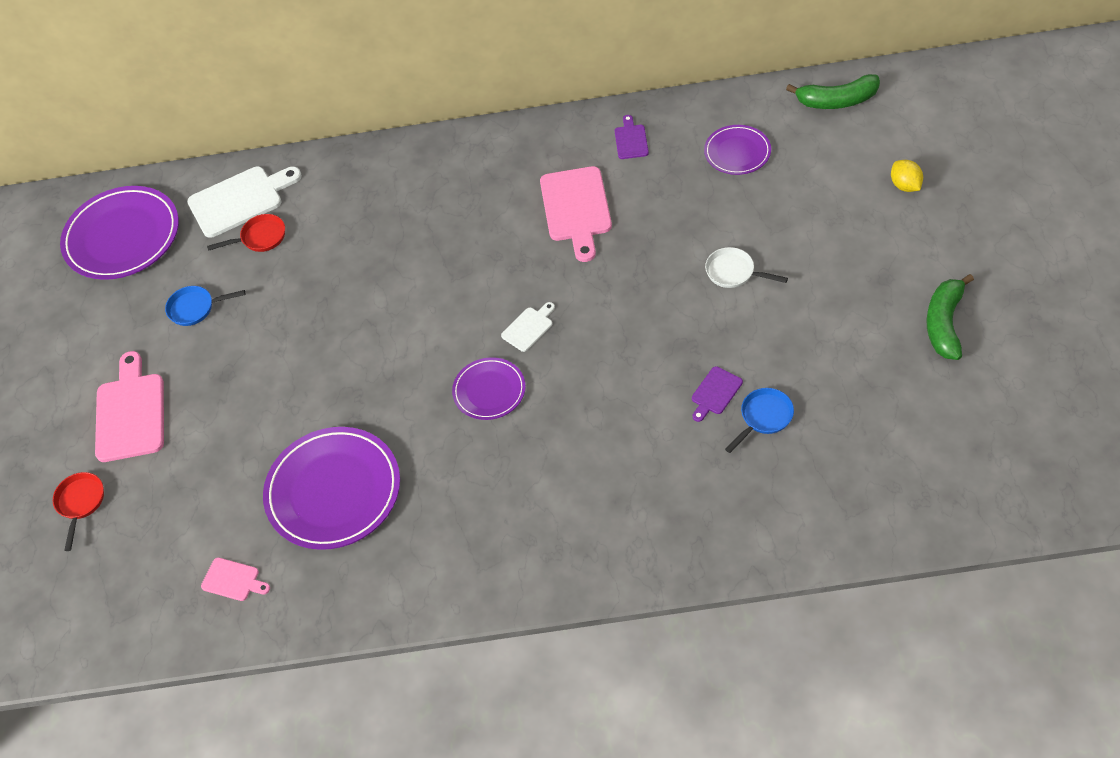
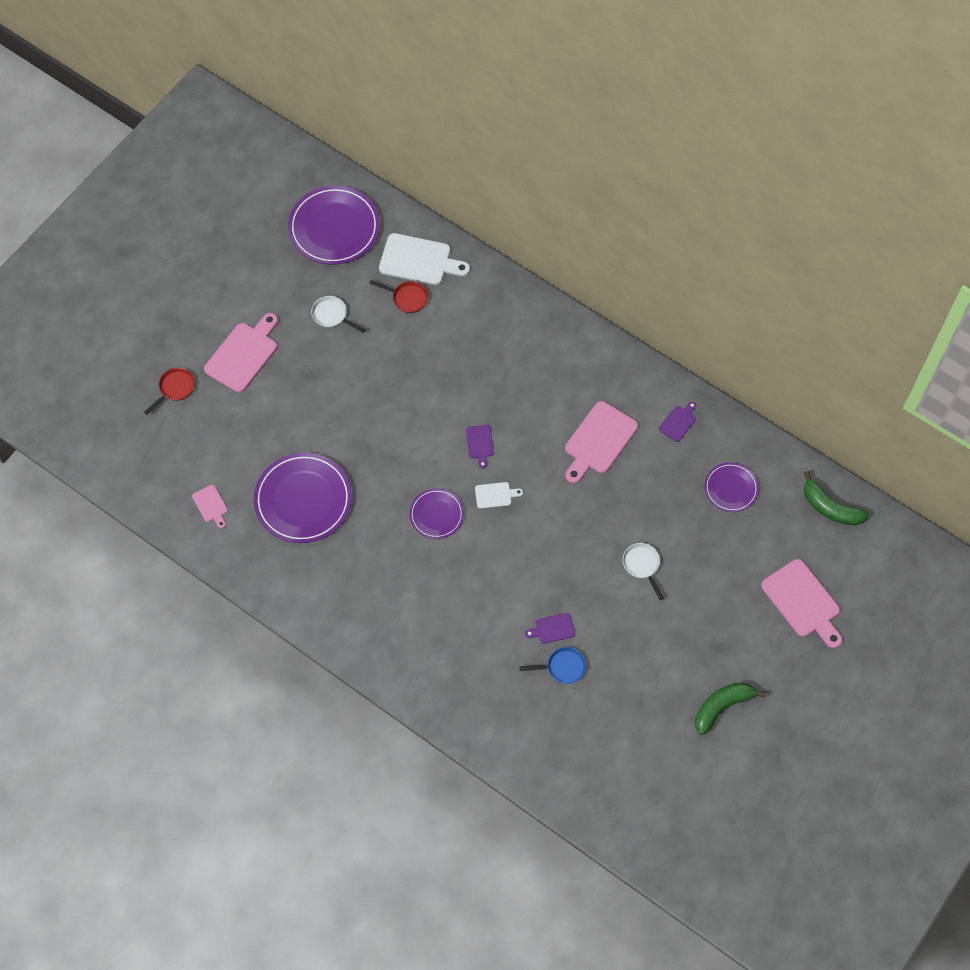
camera: 35 degrees right, 10 degrees up
(195, 308) = (332, 315): blue pan -> white pan
(465, 298) = (480, 443): none -> purple cutting board
(905, 185) = (803, 602): yellow lemon -> pink cutting board

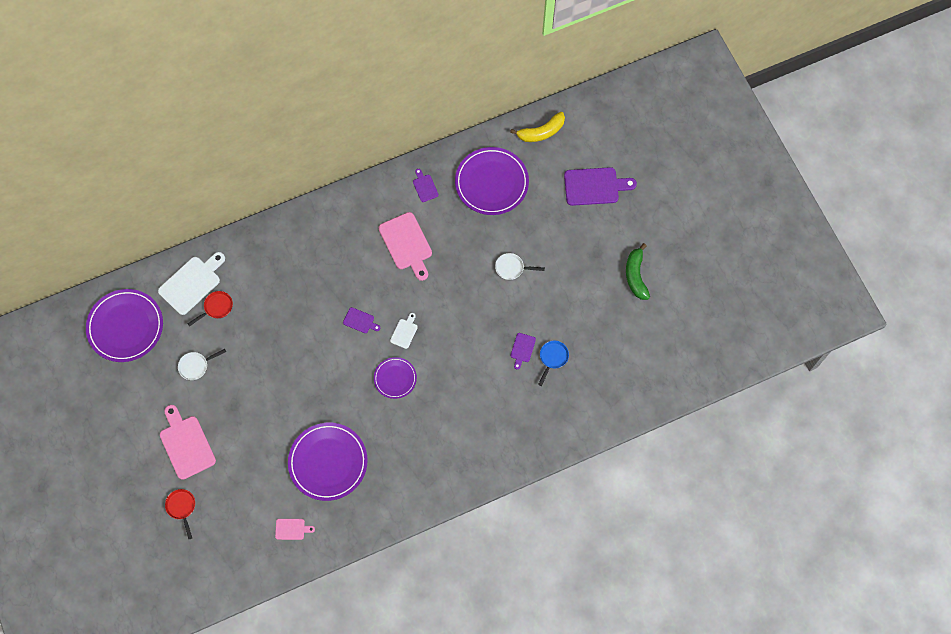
camera: 60 degrees left, 5 degrees up
(731, 488) = (491, 183): purple plate -> purple plate, size x1.81
(803, 602) = (594, 186): pink cutting board -> purple cutting board
(830, 508) = (541, 132): green banana -> yellow banana

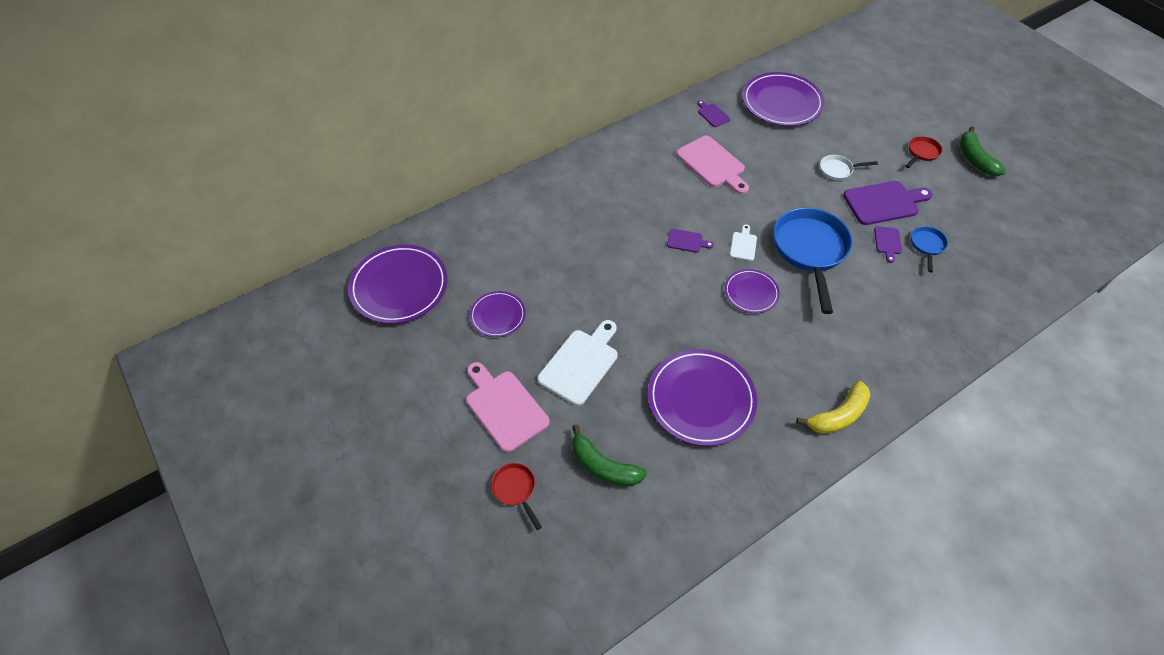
camera: 10 degrees left, 15 degrees down
(192, 283) = (474, 232): white cutting board -> white cutting board (580, 364)
(196, 366) = (498, 315): white pan -> purple plate
(216, 307) = (509, 252): red pan -> red pan (922, 153)
(245, 501) = (603, 466): none -> green banana
(292, 529) = (679, 492): pink cutting board -> none
(456, 347) = (810, 251): none -> blue pan
(541, 132) = (813, 59): yellow banana -> yellow banana (838, 415)
(594, 186) = (889, 93): purple cutting board -> purple cutting board (884, 202)

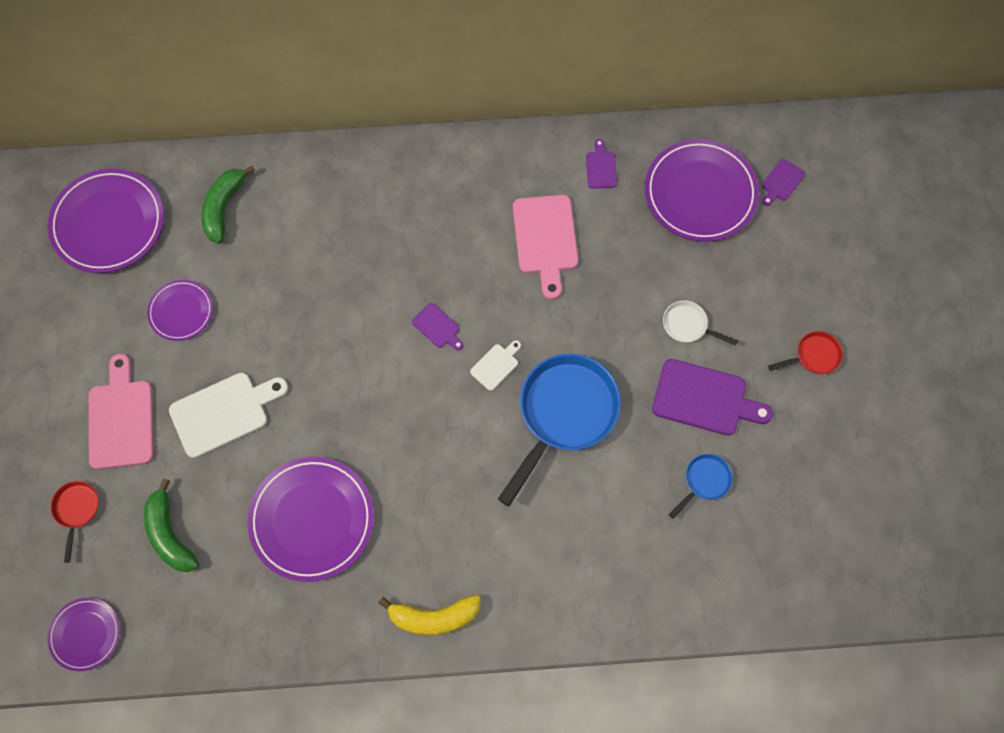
camera: 30 degrees right, 15 degrees up
(751, 293) = (457, 429): purple plate -> purple plate (85, 634)
(887, 242) = (662, 451): purple cutting board -> purple cutting board (781, 182)
(974, 159) = (873, 400): green banana -> green banana (224, 207)

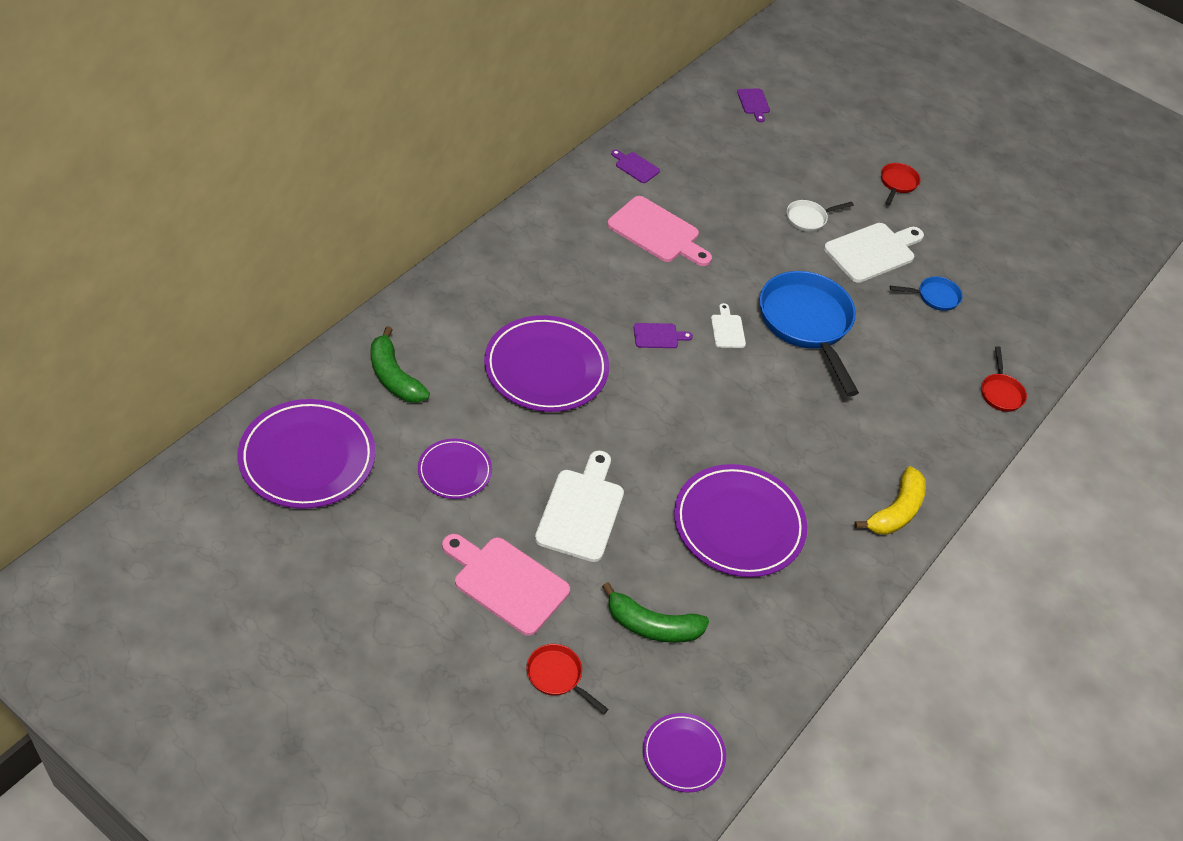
camera: 55 degrees left, 20 degrees down
(647, 607) = (1000, 392): none -> red pan
(700, 193) = (715, 140): purple plate -> purple plate (546, 368)
(704, 399) = (873, 252): purple cutting board -> white cutting board
(704, 481) = (934, 297): blue pan -> blue pan turned 90 degrees clockwise

